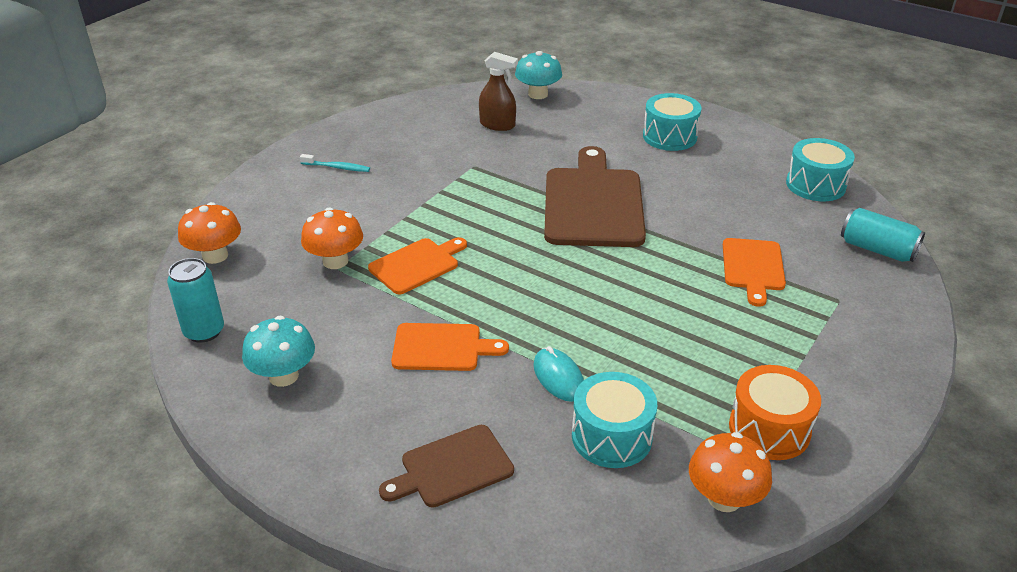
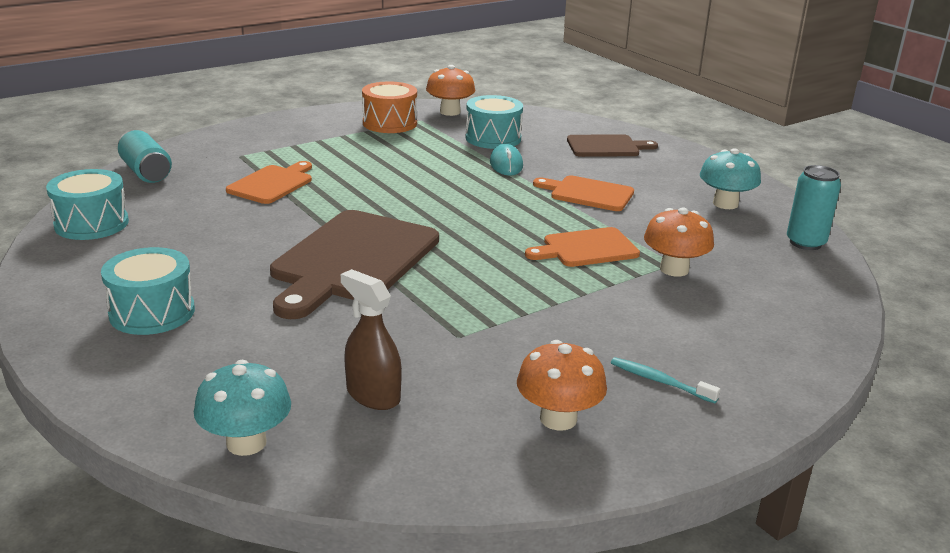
camera: 160 degrees left, 10 degrees down
(215, 256) = (817, 303): orange mushroom -> orange mushroom (558, 418)

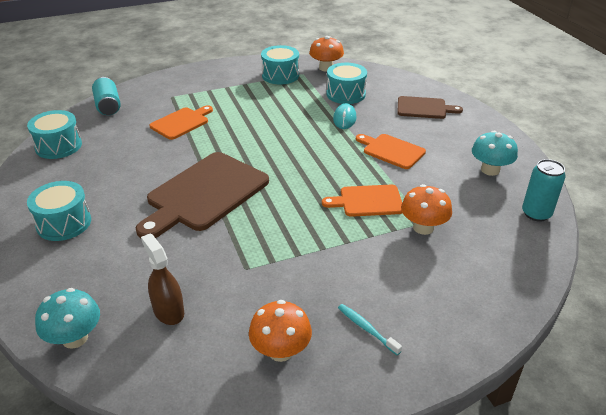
camera: 15 degrees right, 10 degrees up
(390, 123) = (280, 75): orange drum -> turquoise drum

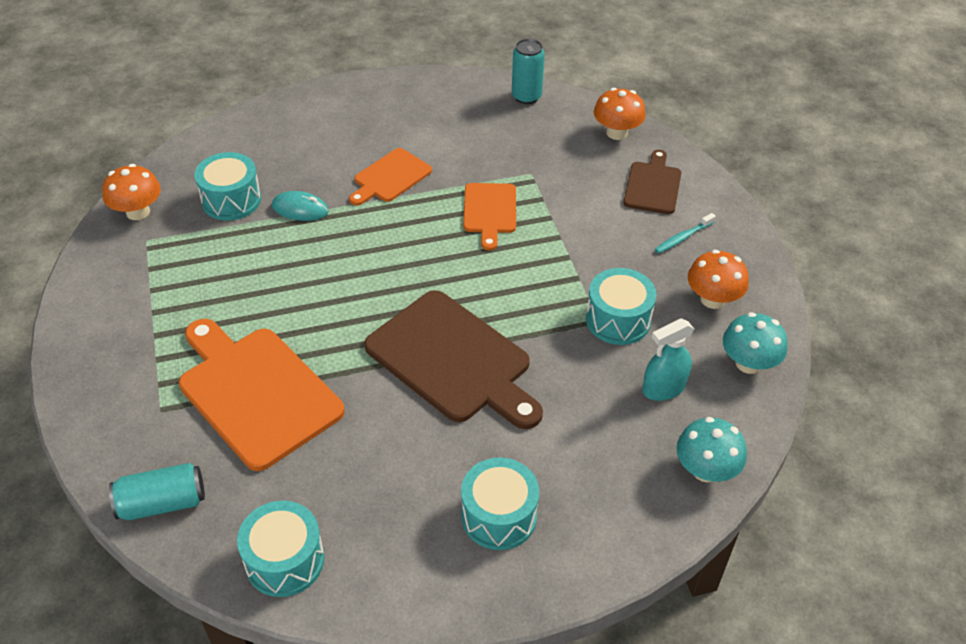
camera: 85 degrees left, 10 degrees up
(168, 311) = (663, 388): brown spray bottle -> turquoise spray bottle
(181, 122) = (256, 392): orange cutting board -> orange cutting board, size x1.82
(280, 75) = (141, 266): turquoise drum -> turquoise drum (618, 320)
(423, 227) = (540, 176): orange mushroom -> orange mushroom (617, 133)
(424, 108) = (296, 133): brown cutting board -> brown cutting board (653, 185)
(490, 170) = (446, 109): turquoise mushroom -> turquoise mushroom (748, 363)

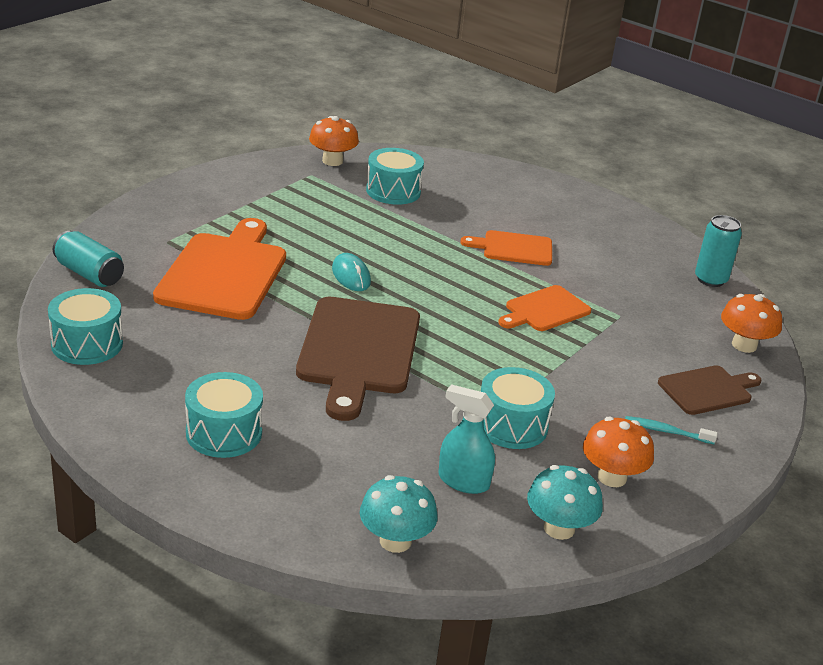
camera: 50 degrees right, 15 degrees down
(300, 209) = (423, 222): turquoise mouse -> turquoise mouse (351, 276)

